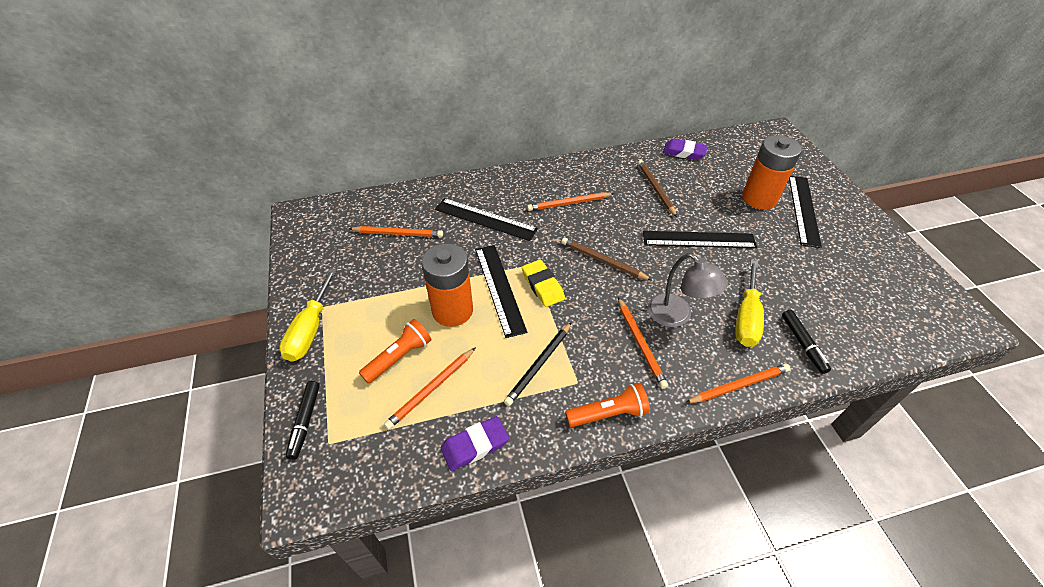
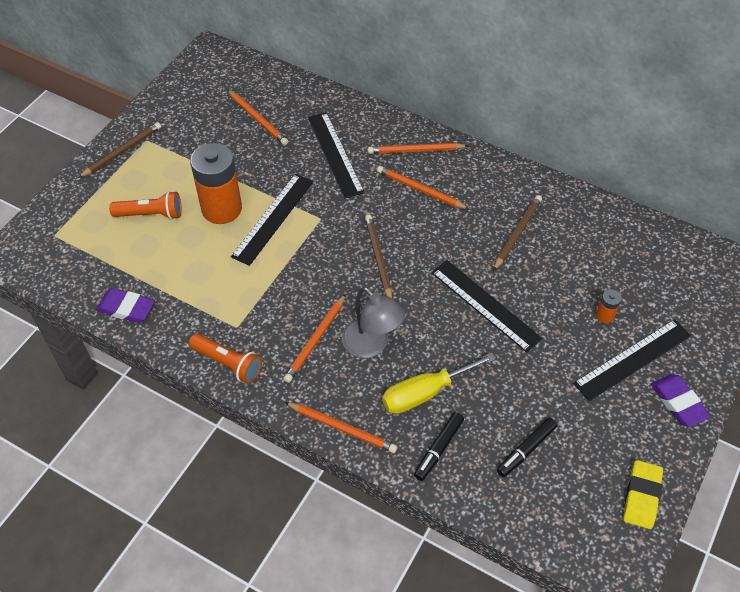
camera: 45 degrees right, 5 degrees up
(305, 422) = (56, 211): black marker -> black marker (526, 450)
(310, 330) = (122, 151): yellow screwdriver -> brown pencil
(431, 389) = (144, 252): orange pencil -> orange pencil (415, 151)
(539, 365) = (228, 294): black pencil -> none
(542, 286) = (306, 241): yellow eraser -> yellow eraser (641, 496)
(676, 316) = (371, 345): grey lamp -> grey lamp turned 45 degrees counterclockwise
(684, 152) = (602, 219): purple eraser -> purple eraser (678, 402)
(759, 198) = (605, 316): orange battery -> orange battery, size x0.42

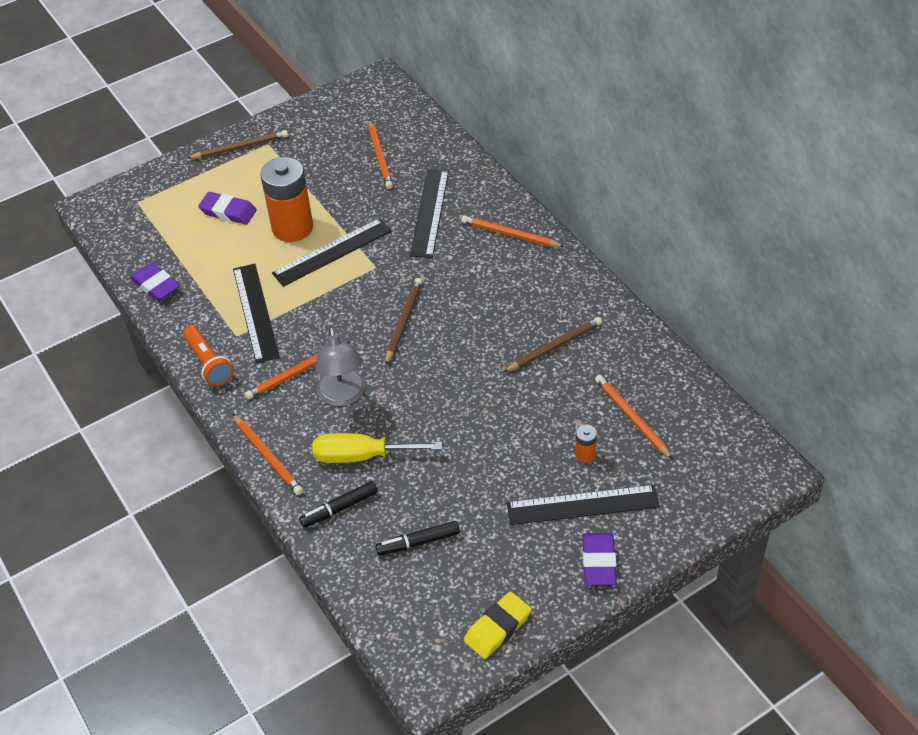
camera: 30 degrees right, 5 degrees down
(150, 214) = (228, 211): orange flashlight -> purple eraser
(420, 190) = (488, 273): orange pencil -> orange pencil (631, 418)
(485, 305) = (474, 401): black ruler -> black ruler (255, 312)

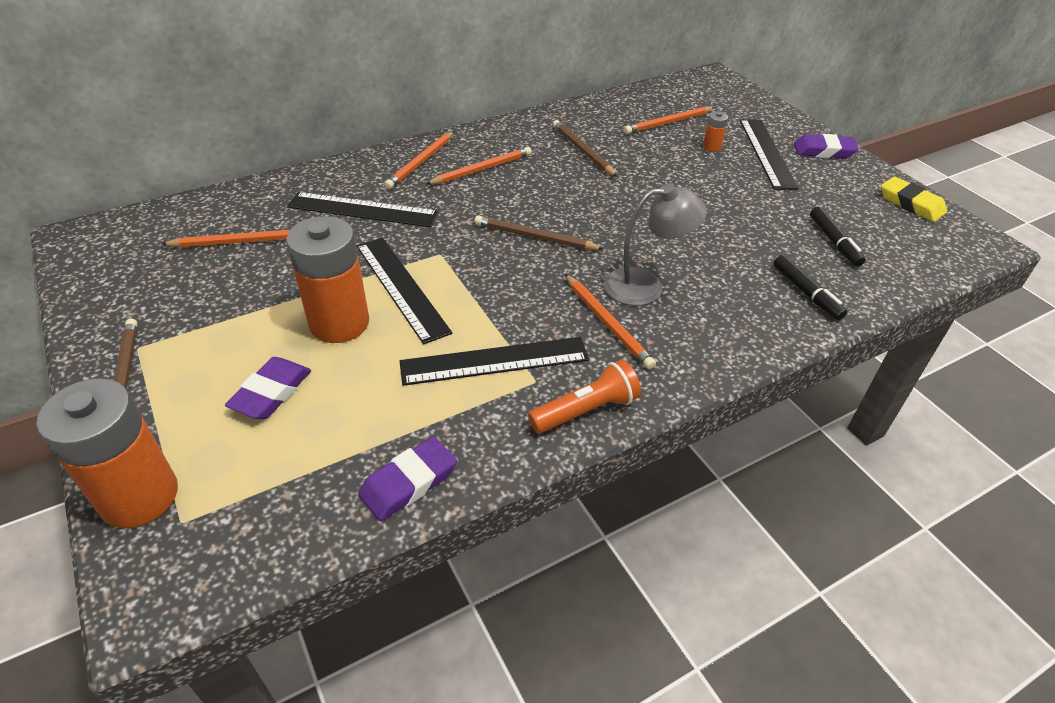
camera: 90 degrees left, 5 degrees down
(154, 181) = (139, 496): none -> orange battery
(268, 456) = (743, 350): orange pencil -> orange pencil (481, 169)
(361, 456) = (731, 275): yellow screwdriver -> none

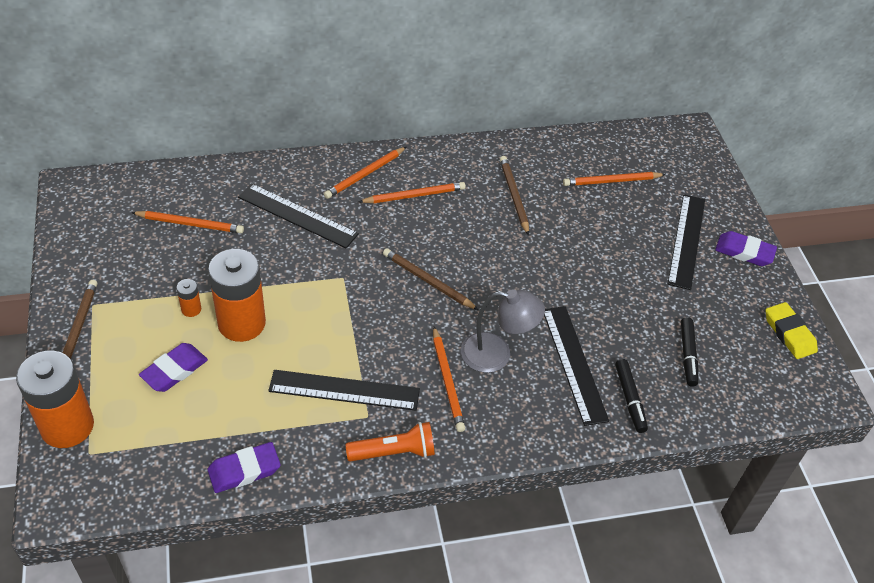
camera: 15 degrees right, 5 degrees up
(401, 287) = (300, 303): black ruler -> black ruler (574, 363)
(711, 147) = (637, 220): orange battery -> orange battery (191, 309)

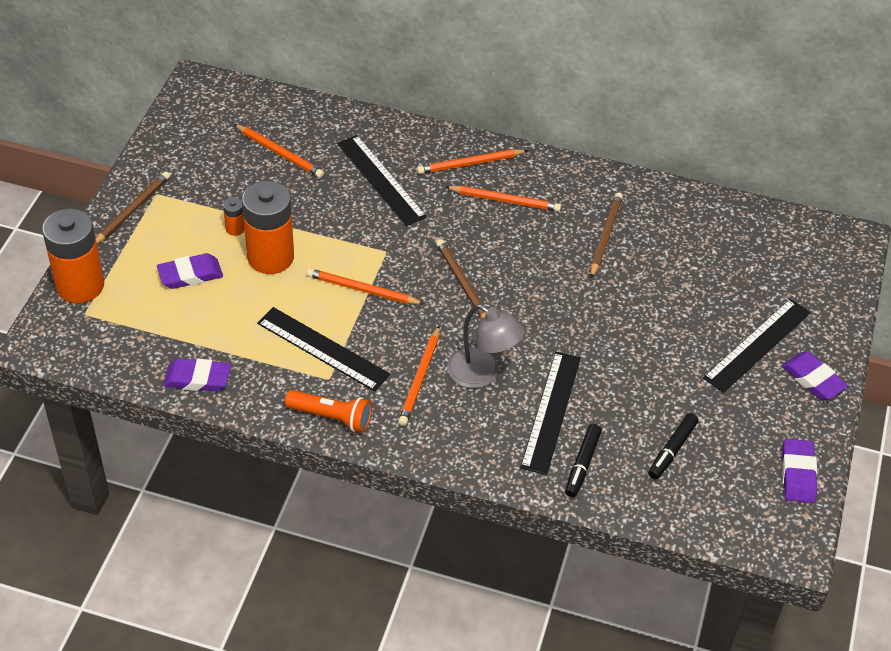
camera: 30 degrees right, 0 degrees up
(612, 181) = (721, 258): orange pencil -> orange pencil (362, 290)
(789, 333) = (798, 474): yellow eraser -> purple eraser

